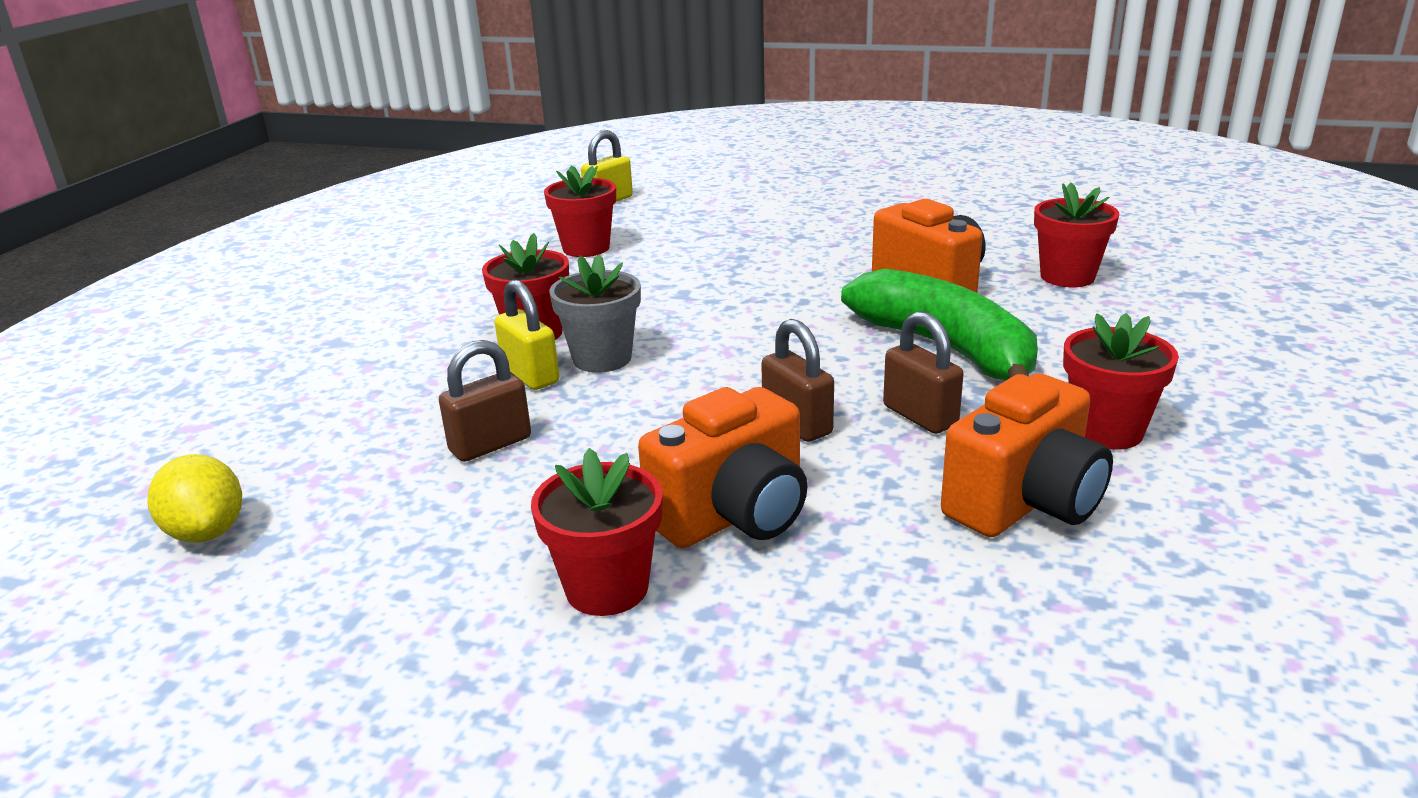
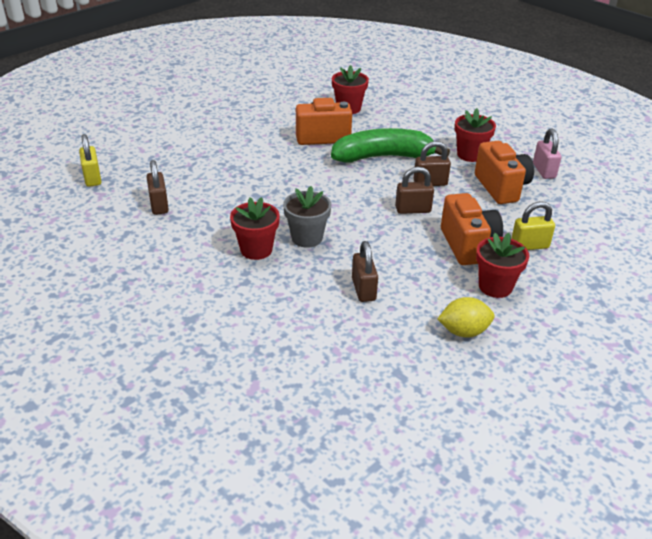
camera: 65 degrees left, 10 degrees up
(207, 532) = (377, 391): yellow lemon -> yellow lemon (463, 331)
(530, 375) = (304, 262): yellow padlock -> yellow padlock (529, 245)
(586, 248) = (159, 205): red flower pot -> brown padlock
(1200, 547) = (544, 171): none -> pink padlock

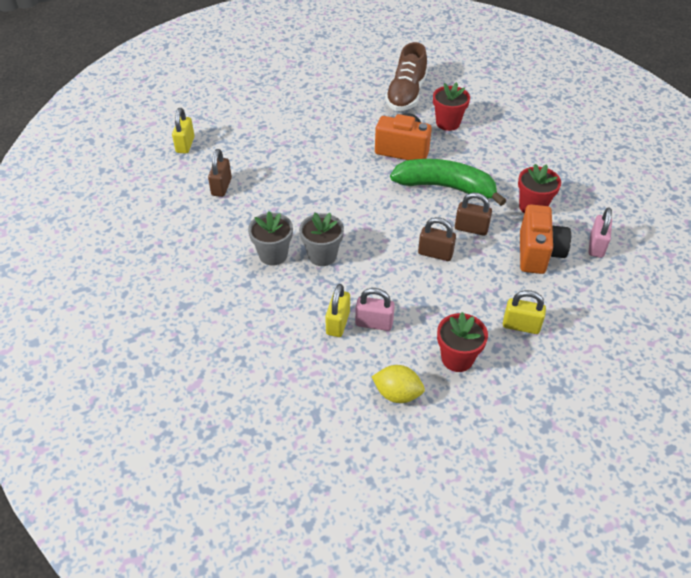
camera: 25 degrees right, 10 degrees up
(256, 250) = (273, 255): red flower pot -> grey flower pot
(294, 94) = (406, 95): none -> brown shoe
(363, 289) = (338, 323): brown padlock -> yellow padlock
(398, 280) = (374, 323): none -> pink padlock
(468, 245) = (461, 307): orange camera -> none

